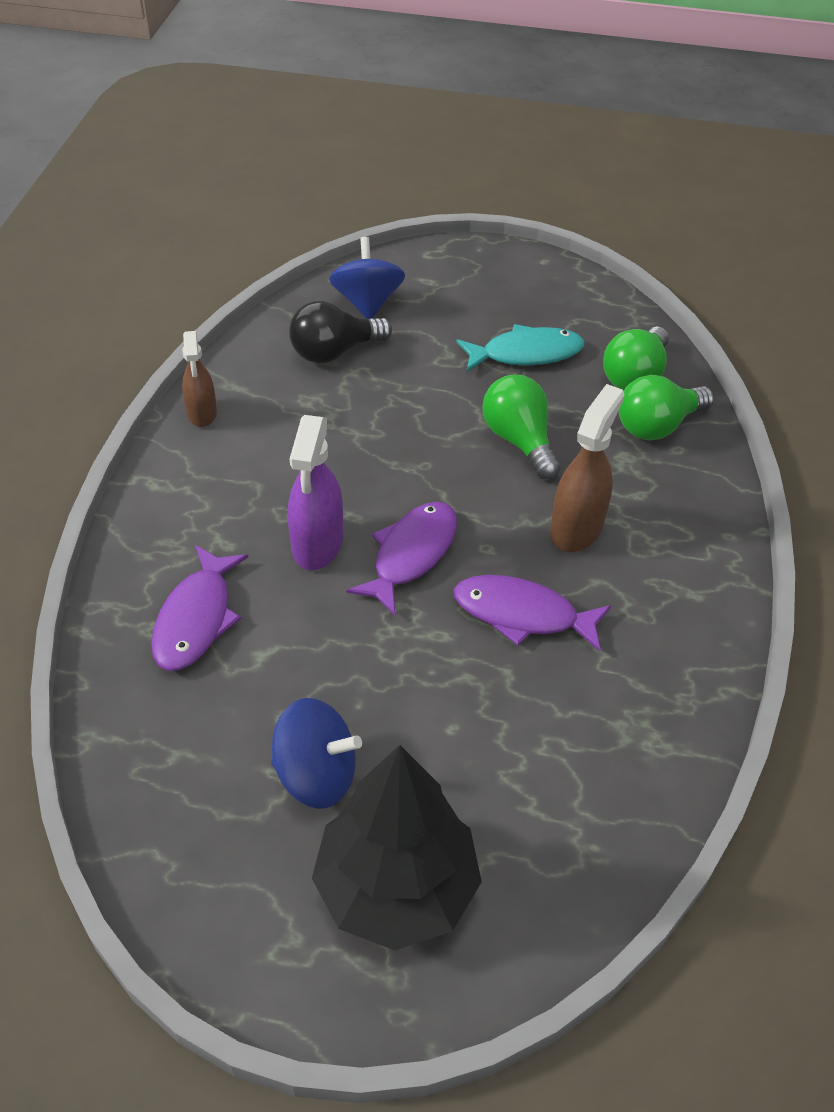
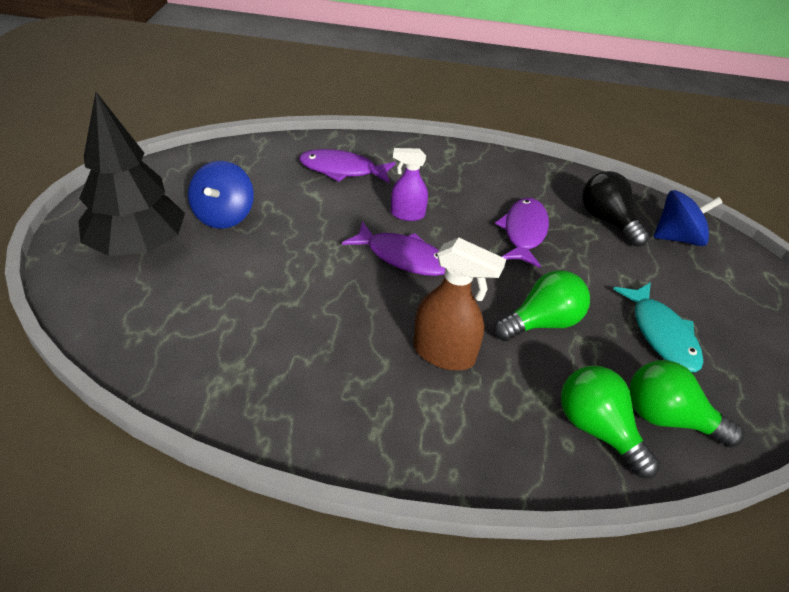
camera: 85 degrees right, 5 degrees down
(202, 413) = (517, 165): brown spray bottle -> none
(317, 544) = (407, 214): purple spray bottle -> purple spray bottle, size x0.66
(522, 614) = (348, 314): purple fish -> purple fish (524, 232)

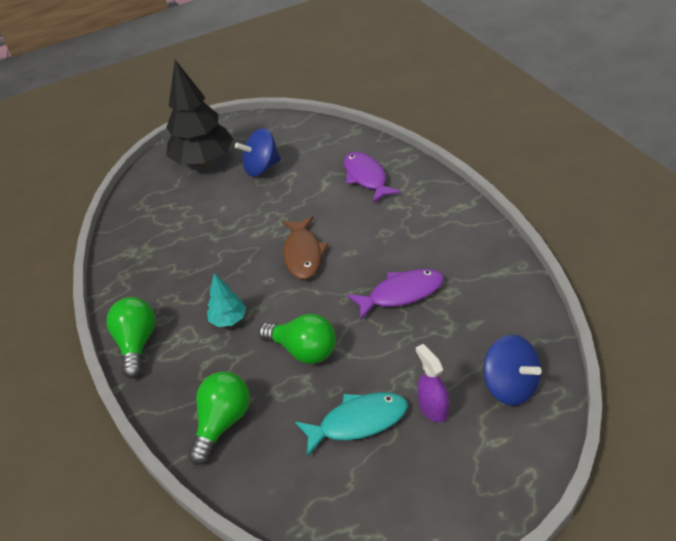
camera: 65 degrees right, 0 degrees up
(403, 257) = (303, 254): purple fish -> brown fish
(407, 214) = (352, 231): purple spray bottle -> purple spray bottle (433, 408)
(444, 354) = (229, 320): brown spray bottle -> turquoise tree
(607, 221) = (478, 332): black light bulb -> none
(661, 334) = (358, 422): turquoise fish -> turquoise fish turned 150 degrees counterclockwise
(667, 418) = (265, 458): green light bulb -> green light bulb (137, 344)

